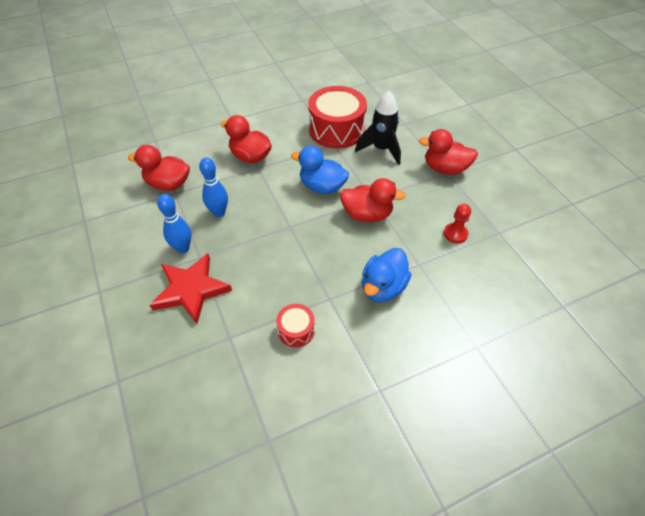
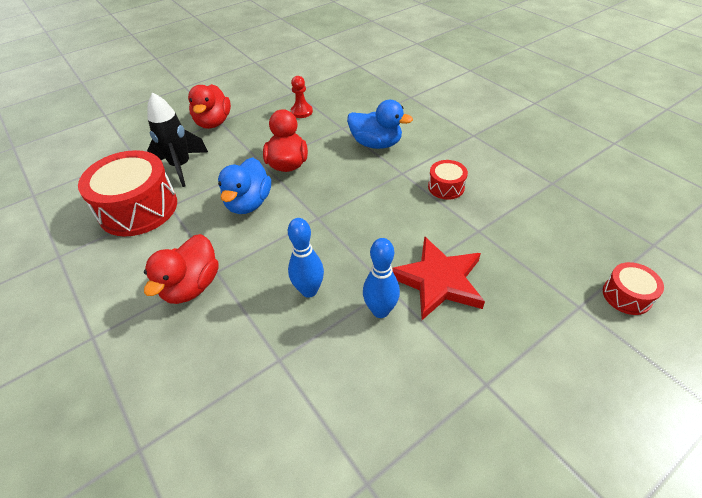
camera: 100 degrees left, 5 degrees down
(106, 427) = (626, 296): none -> red drum
(168, 184) = (259, 377): red duck -> none

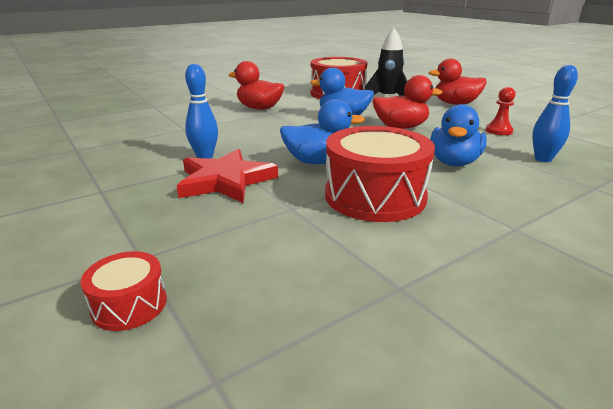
camera: 90 degrees right, 20 degrees down
(309, 290) = (239, 135): blue bowling pin -> blue bowling pin (543, 159)
(383, 219) = (317, 161): none -> blue duck
(446, 187) = (375, 196): red drum -> red drum, size x2.09

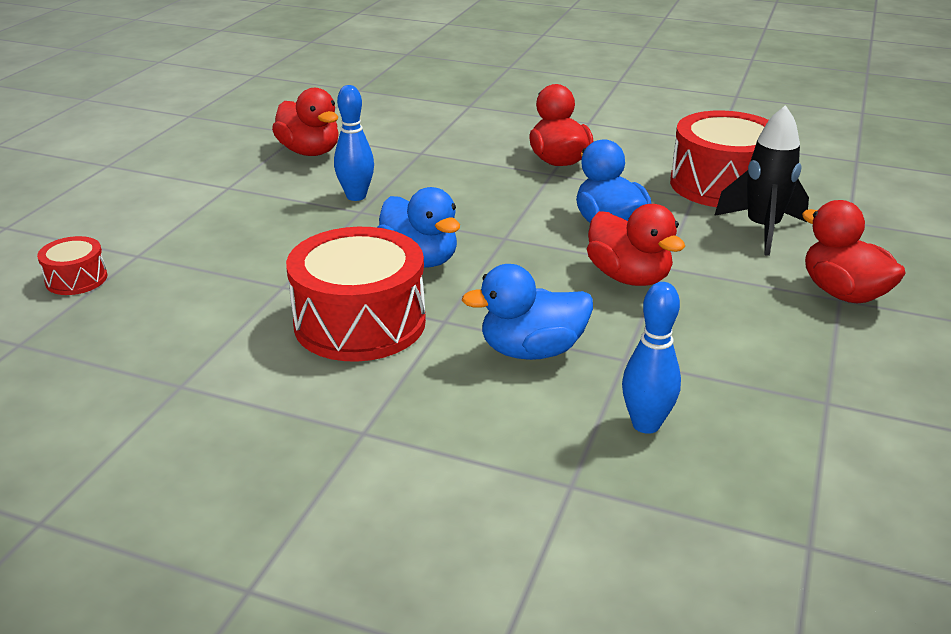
camera: 55 degrees right, 5 degrees up
(111, 153) = (310, 152): none -> red duck
(225, 181) = (309, 230): red star -> none
(499, 131) = (739, 363): red pawn -> none

